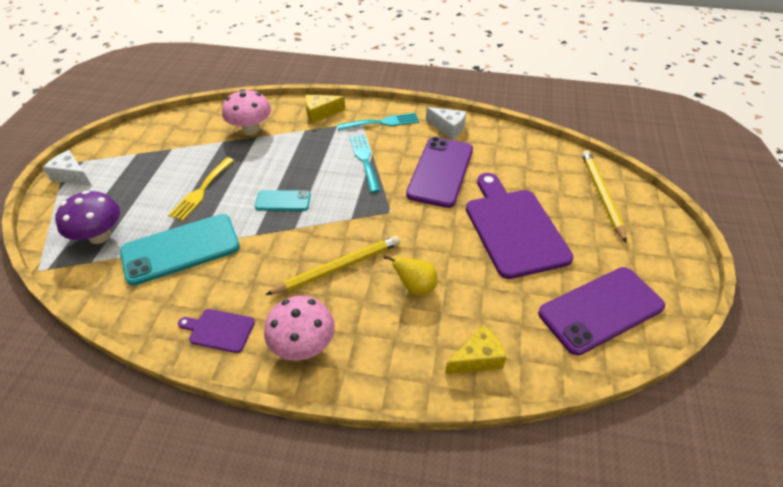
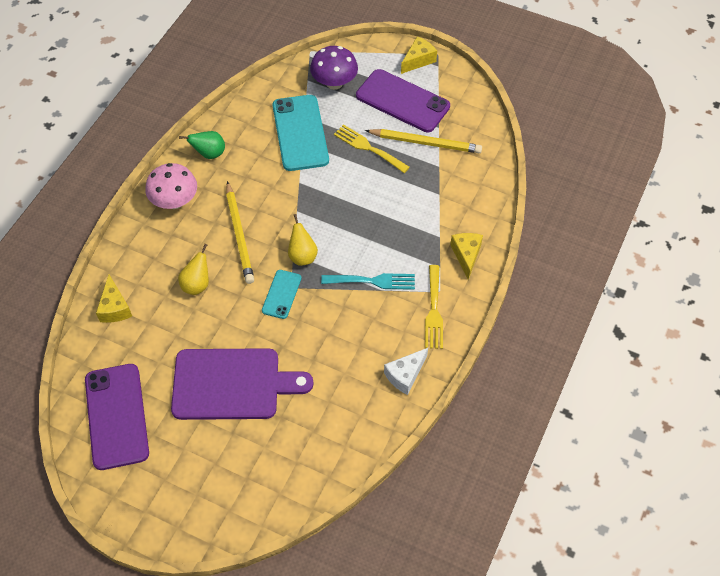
camera: 105 degrees right, 10 degrees up
(72, 176) = (418, 60): white cheese -> yellow cheese
(219, 330) = (209, 154): purple cutting board -> green pear
(251, 129) = (453, 190): pink mushroom -> none
(283, 201) = (334, 206): turquoise phone -> turquoise phone (281, 294)
(351, 211) = (302, 256): none -> yellow pear
(382, 122) = (434, 311): turquoise fork -> yellow fork
(440, 172) = (333, 345): purple phone -> purple phone (402, 101)
(601, 195) = (246, 489): yellow pencil -> yellow pencil (425, 143)

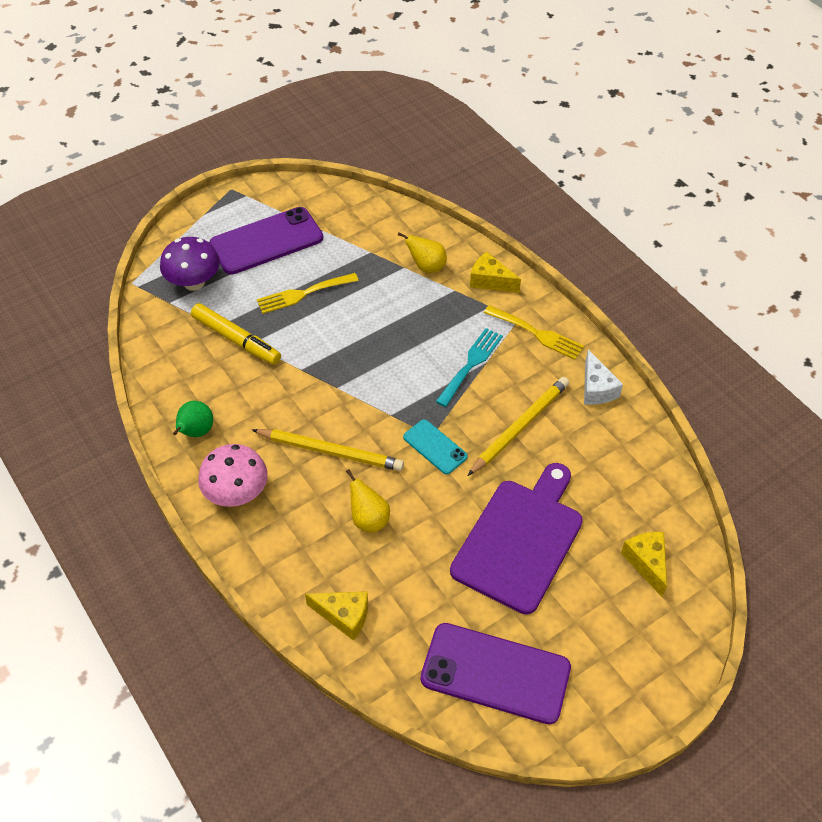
camera: 60 degrees left, 5 degrees down
(300, 133) = (236, 339): turquoise phone -> yellow marker
(302, 256) = (399, 408): yellow pear -> yellow pear (426, 267)
(418, 60) = (225, 206): yellow cheese -> yellow cheese (646, 563)
(425, 143) = (333, 248): yellow pencil -> yellow pencil (520, 427)

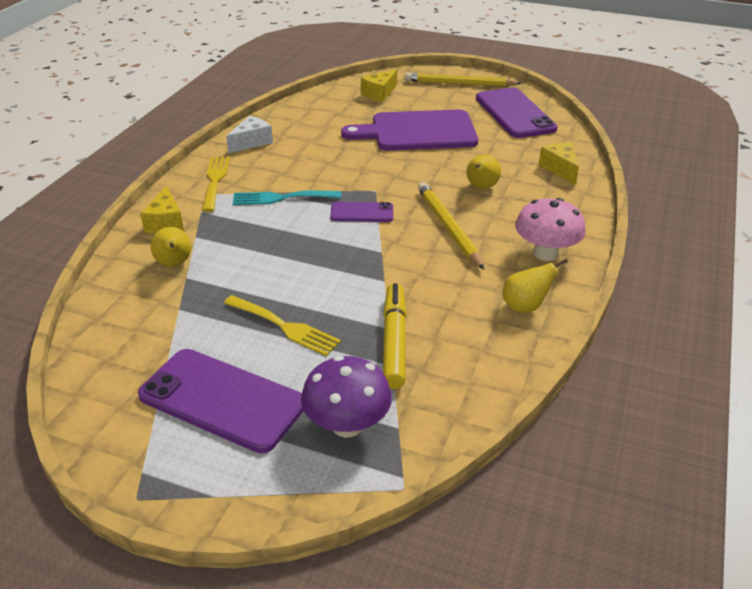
camera: 125 degrees left, 15 degrees down
(196, 432) = (525, 307): green pear -> yellow pear
(402, 405) = (362, 213): none -> purple phone
(435, 447) = (384, 185): turquoise phone -> none
(520, 427) = (324, 159): yellow pencil -> yellow pencil (460, 84)

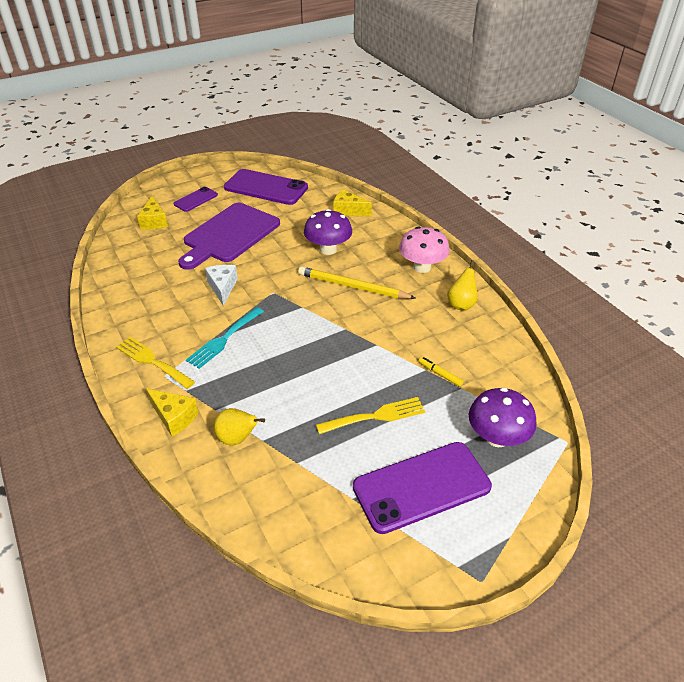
camera: 50 degrees left, 5 degrees up
(251, 142) = (125, 315): white cheese -> white cheese (222, 288)
(362, 213) = (291, 312): purple phone -> purple phone (196, 199)
(394, 341) = (440, 374): yellow marker -> yellow marker, size x0.48
(460, 84) = (197, 184): yellow pencil -> none
(481, 187) = (328, 249): yellow pear -> purple mushroom

